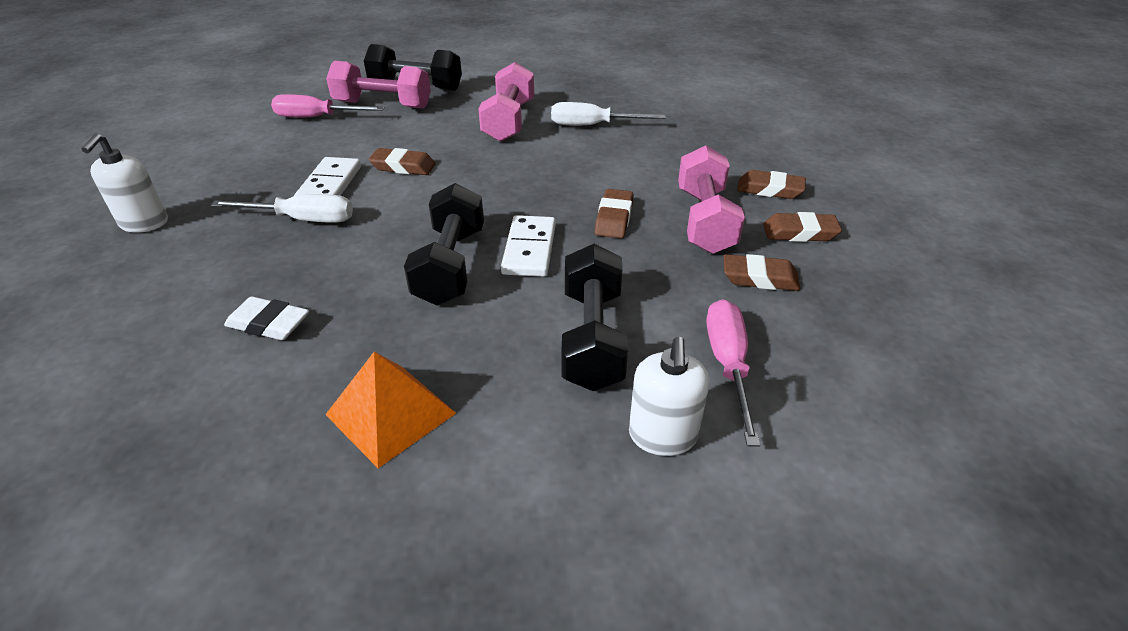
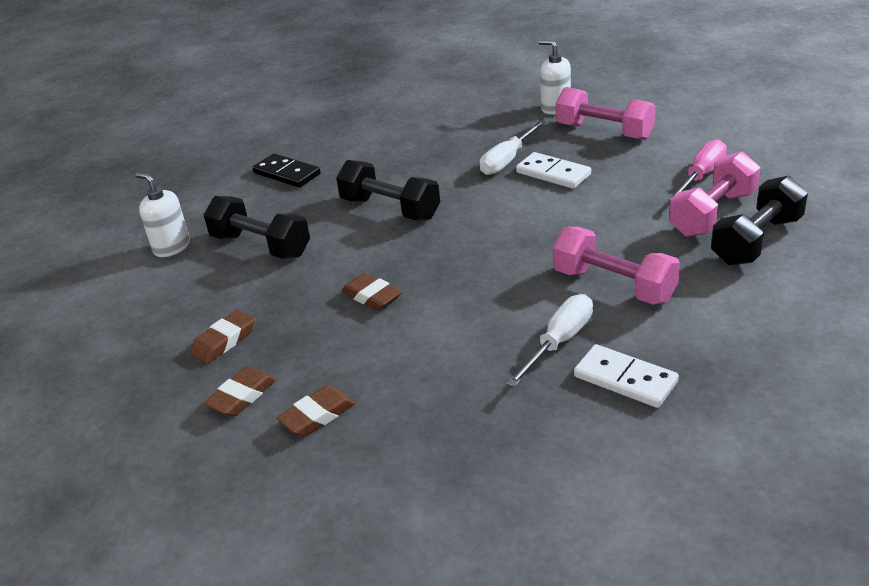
camera: 125 degrees right, 5 degrees down
(269, 324) = (398, 145): white eraser -> none
(390, 413) = (287, 174): orange pyramid -> black domino
(403, 167) = (557, 209): brown eraser -> none
(529, 249) = (374, 244): white domino -> white domino (625, 379)
(704, 220) = (317, 346): pink dumbbell -> pink dumbbell (604, 131)
(728, 365) = (179, 289): pink screwdriver -> none

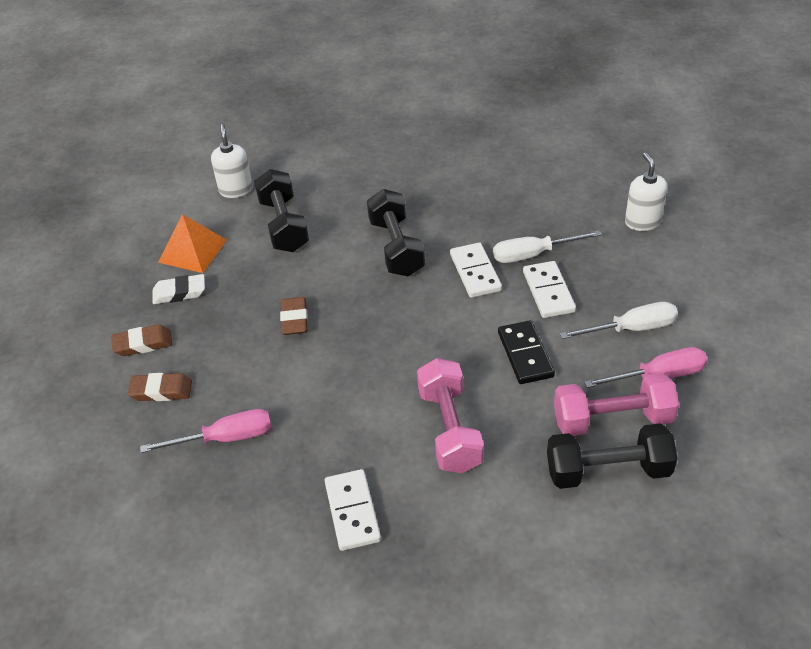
camera: 40 degrees right, 10 degrees up
(191, 307) = (192, 251): none -> orange pyramid
(224, 341) = (179, 293): brown eraser -> white eraser
(287, 174) = (372, 166): black domino -> black domino (525, 354)
(436, 407) = (225, 438): none -> pink screwdriver
(480, 191) = (475, 272): none -> white domino
(559, 342) = (353, 448): white screwdriver -> white screwdriver (631, 329)
(604, 131) = (646, 274): pink dumbbell -> none

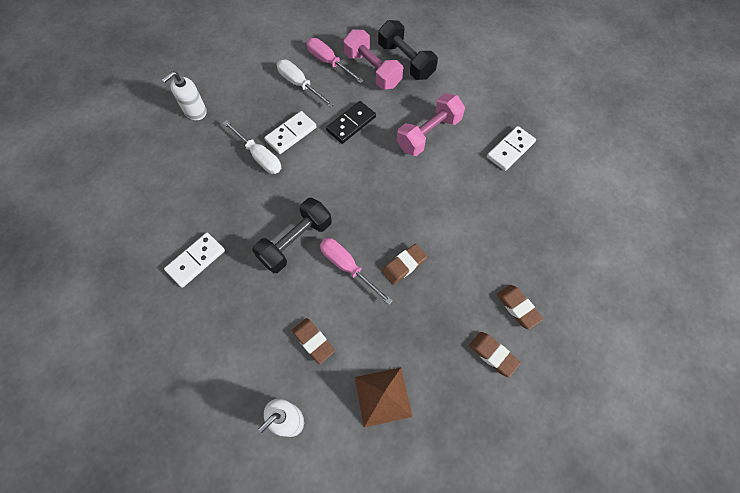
camera: 125 degrees left, 20 degrees up
(179, 293) = (431, 368): white eraser -> none
(192, 251) = (383, 396): orange pyramid -> brown pyramid
(225, 438) = (519, 241): pink screwdriver -> pink screwdriver (347, 267)
(284, 225) = (313, 341): black dumbbell -> brown eraser
(475, 272) = (295, 180): white domino -> white domino (196, 260)

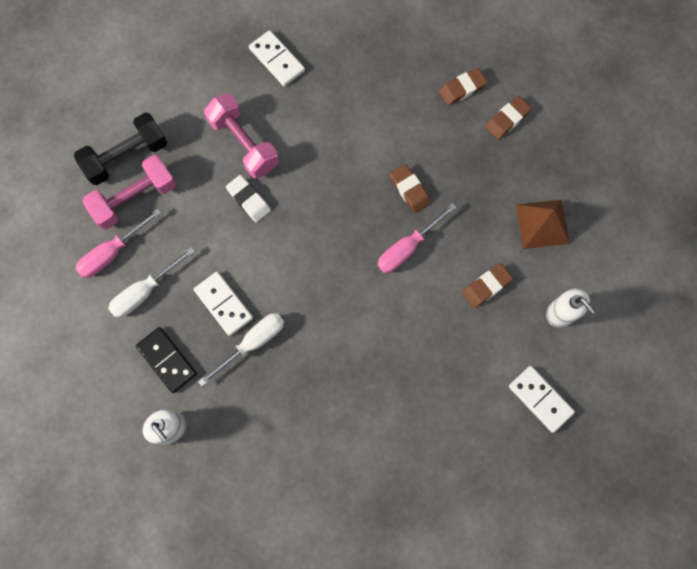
camera: 85 degrees left, 10 degrees up
(196, 260) = (387, 414): white domino -> white domino (540, 399)
(295, 242) = (373, 302): black dumbbell -> none
(351, 124) = (217, 231): black domino -> black domino (167, 360)
(379, 142) = (248, 200): none -> white eraser

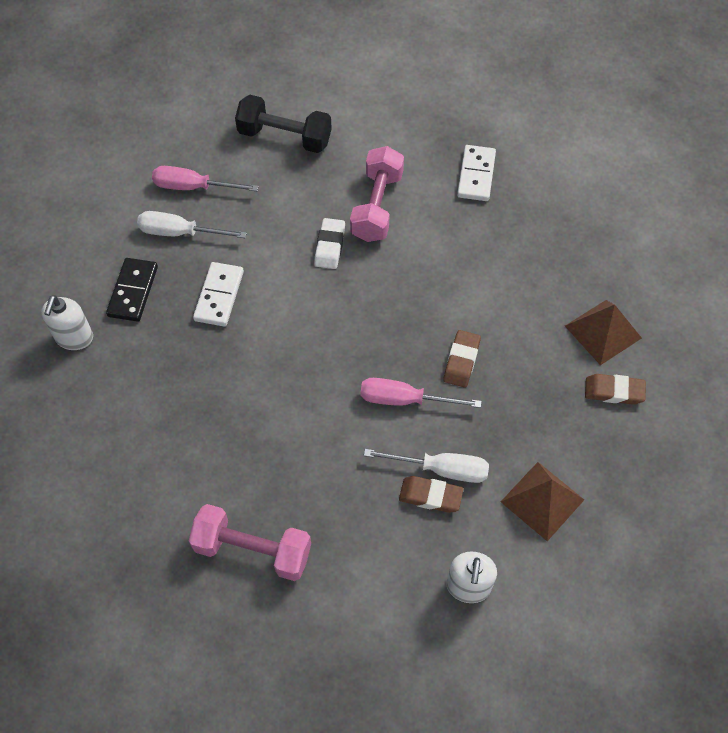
camera: 50 degrees right, 15 degrees down
(135, 198) = (254, 168): pink dumbbell -> pink dumbbell (253, 550)
(252, 343) = (202, 343): white screwdriver -> white screwdriver (441, 469)
(462, 89) = (603, 332): brown eraser -> brown pyramid
(540, 399) = (361, 632): white domino -> none

